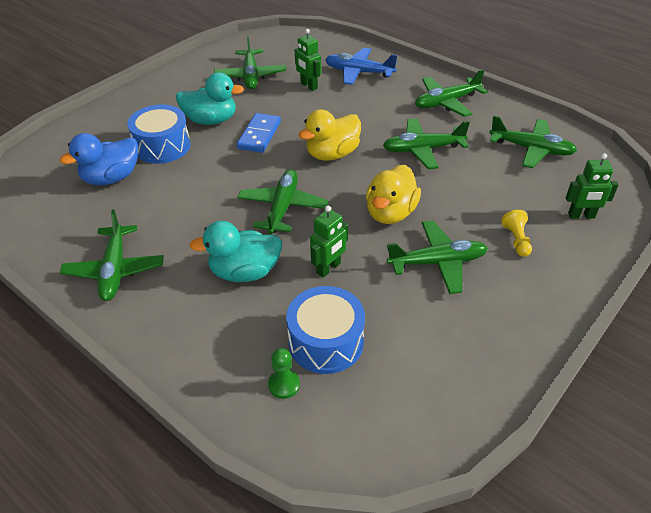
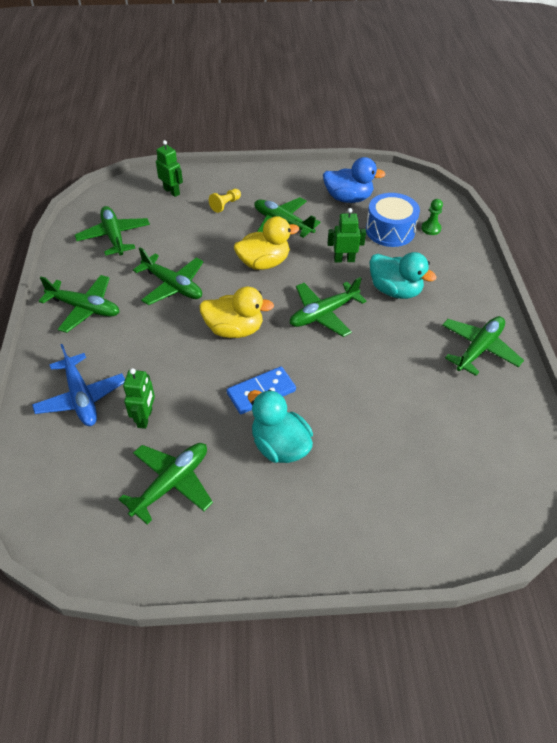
camera: 135 degrees left, 5 degrees up
(111, 178) = (427, 441): blue duck -> blue duck (348, 198)
(162, 146) = (353, 446): blue drum -> none

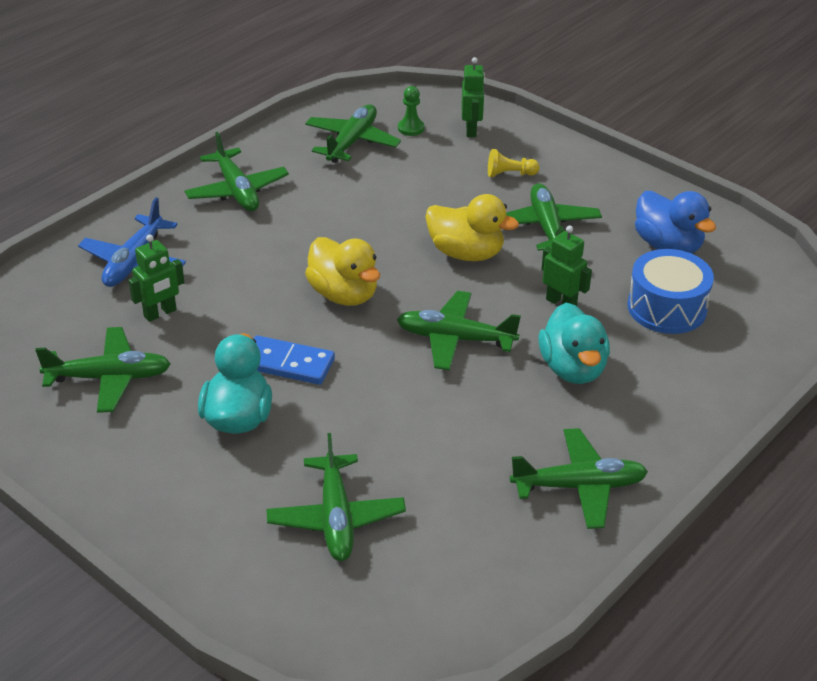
camera: 45 degrees right, 10 degrees down
(173, 286) = (343, 219): green plane -> green plane (336, 518)
(431, 228) = (725, 336): green pawn -> green pawn (411, 128)

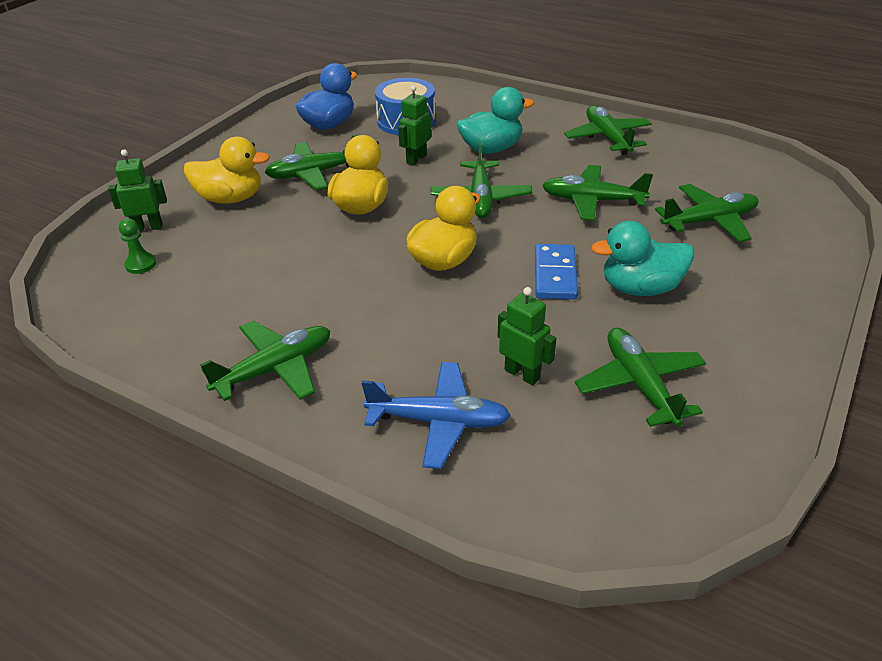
camera: 100 degrees left, 0 degrees up
(352, 142) = (167, 300): green plane -> green plane (592, 201)
(509, 174) = (230, 198): yellow pawn -> yellow duck

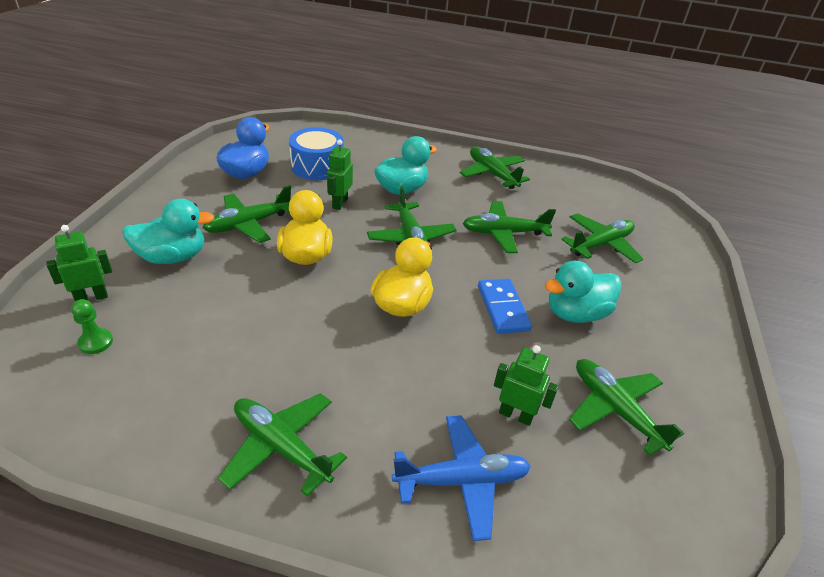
camera: 20 degrees left, 0 degrees up
(230, 198) = (172, 257): yellow duck -> turquoise duck
(275, 369) = (281, 447): green plane -> green plane turned 90 degrees counterclockwise

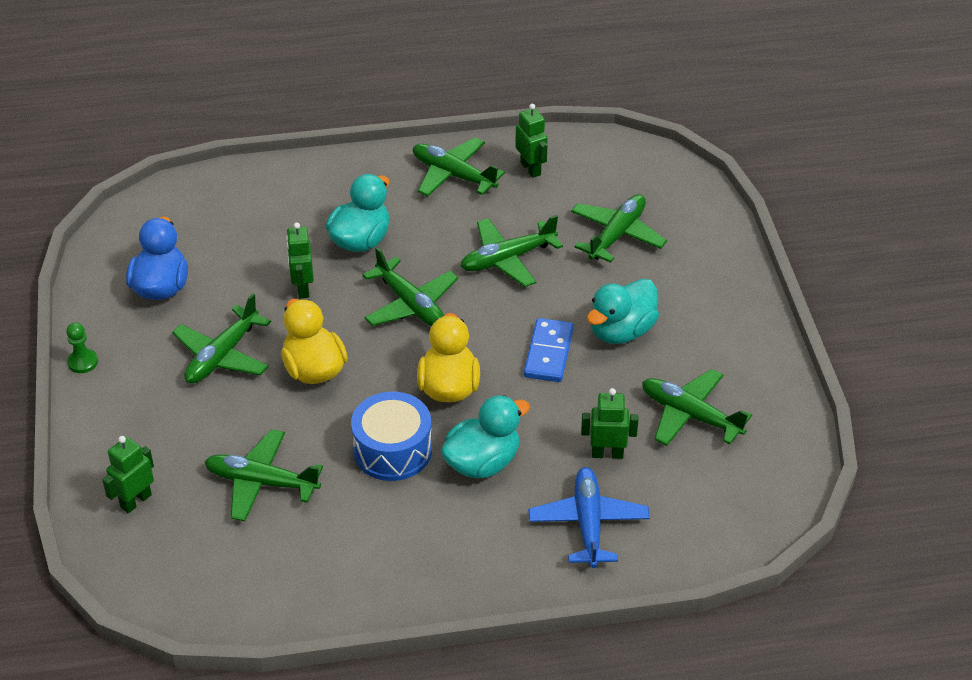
camera: 20 degrees left, 5 degrees up
(96, 342) = (185, 539): green pawn -> green pawn (83, 362)
(172, 257) = (175, 427): turquoise duck -> turquoise duck (482, 462)
(281, 447) = (426, 557): green plane -> green plane (261, 482)
(317, 166) = (238, 244): blue drum -> blue drum (392, 450)
(462, 480) = (588, 523): blue plane -> blue plane turned 60 degrees counterclockwise
(502, 308) = (548, 353): blue domino -> blue domino turned 45 degrees clockwise
(551, 186) = (531, 169): none -> green robot

